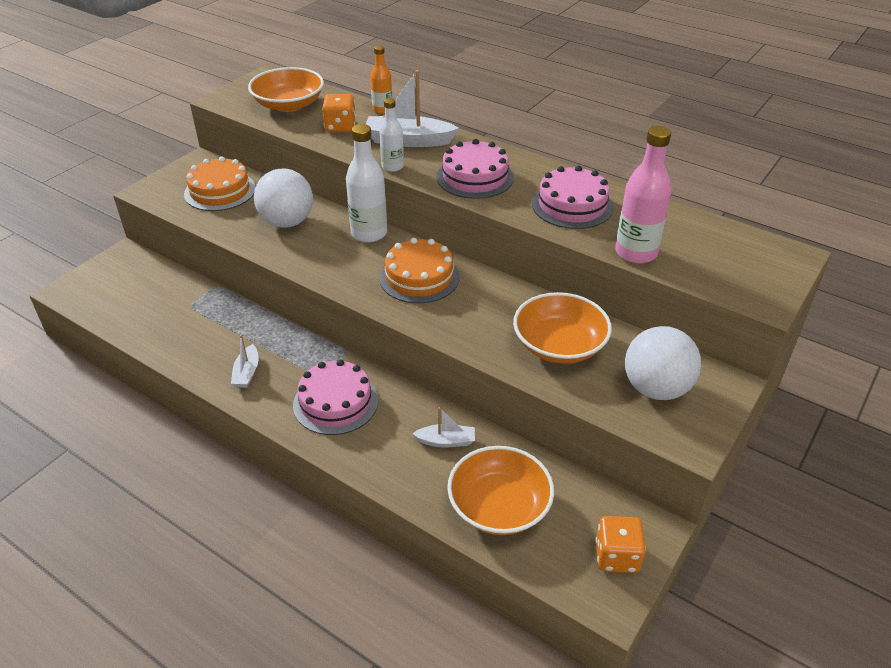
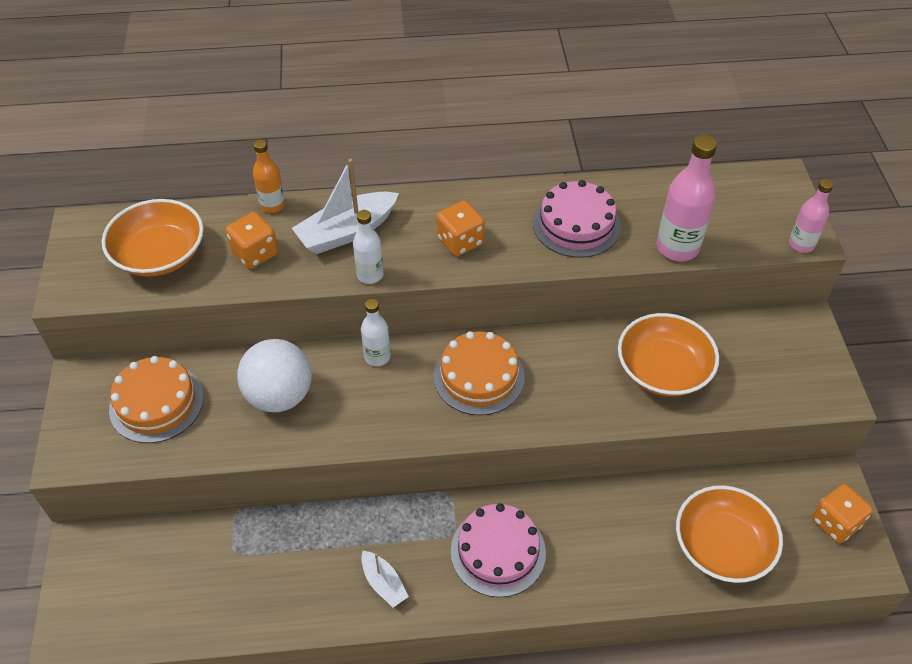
camera: 40 degrees left, 10 degrees up
(369, 233) = (377, 357): white bottle -> white bottle, size x0.61
(446, 441) = (625, 518): white boat -> none
(475, 177) = (460, 241): pink cake -> orange dice
(656, 388) = (768, 362): white ball -> none
(753, 301) = (801, 244): none -> pink bottle

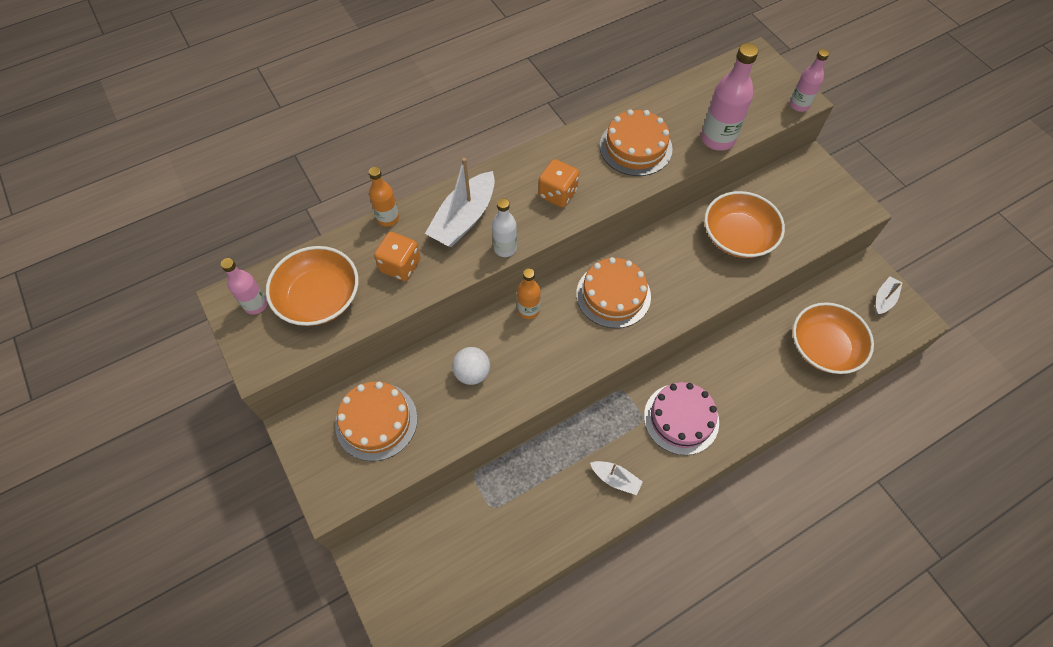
camera: 25 degrees left, 10 degrees up
(99, 239) = (256, 304): none -> pink bottle
(279, 396) = (472, 373): white ball -> white ball, size x0.61
(377, 357) = (528, 310): white bottle -> orange bottle
(576, 224) = (635, 147): pink cake -> orange cake
(835, 522) = (884, 299): orange dice -> white boat

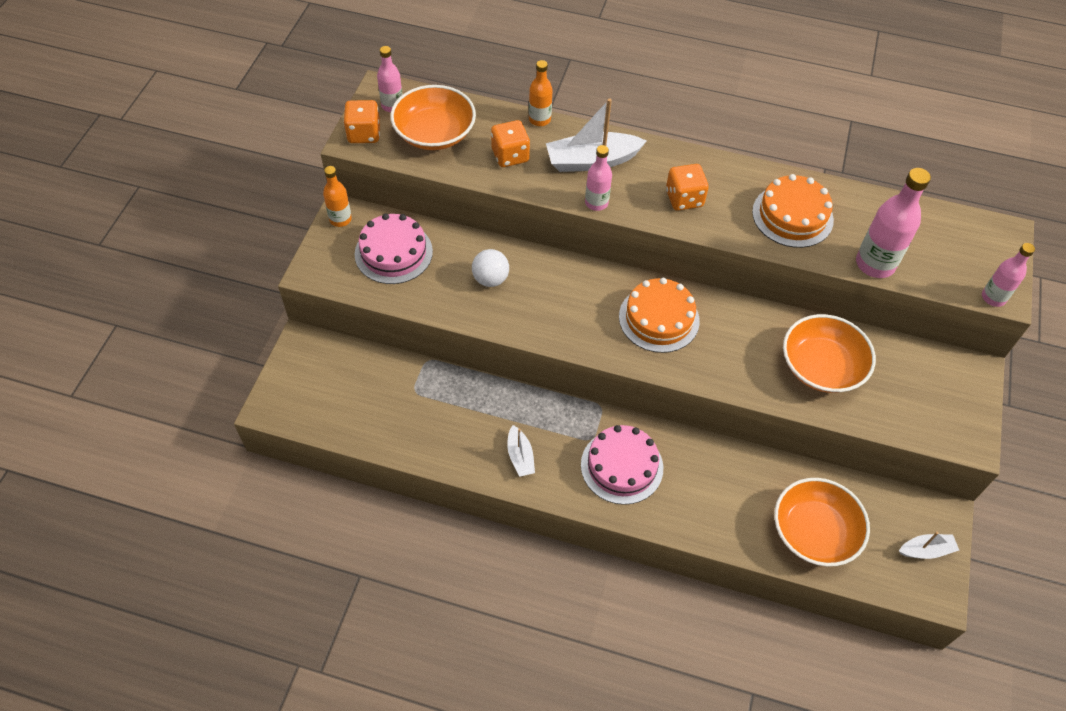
camera: 45 degrees right, 5 degrees down
(260, 349) = (364, 134): none -> orange dice
(376, 421) = (393, 252): orange cake -> pink cake
(505, 248) = (596, 203): white bottle -> pink bottle
(528, 310) = (581, 274): orange bottle -> orange bottle (340, 219)

